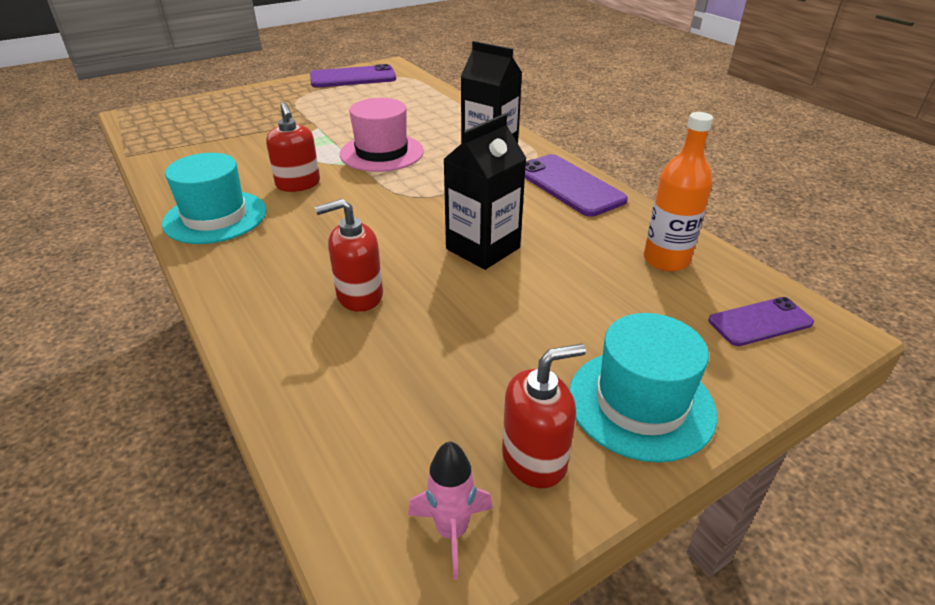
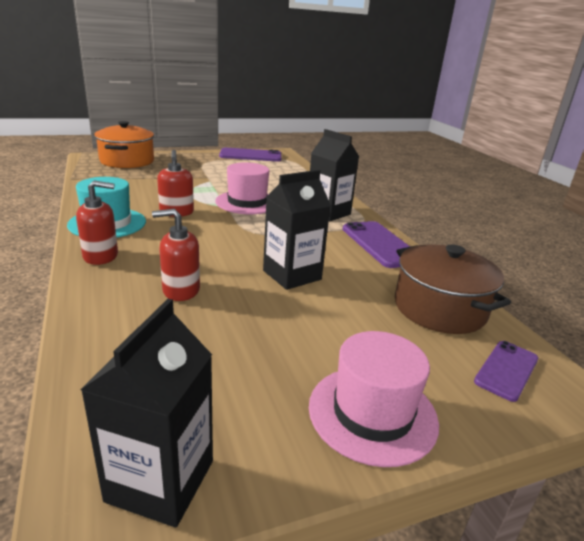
camera: 10 degrees right, 10 degrees down
(189, 114) = (127, 161): none -> orange pot
(452, 531) = (160, 481): pink rocket -> black carton
(534, 459) = (259, 437): red soap dispenser -> red soap dispenser (101, 256)
(641, 403) = (372, 413): turquoise hat -> pink hat
(666, 260) = (439, 308): orange bottle -> brown pot
(760, 322) = (506, 370): purple phone -> purple phone turned 45 degrees counterclockwise

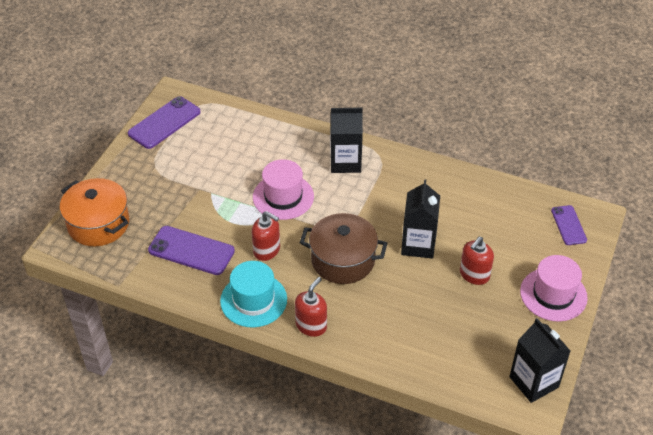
camera: 45 degrees left, 20 degrees up
(181, 290) = (392, 306): red soap dispenser -> red soap dispenser (474, 275)
(380, 244) = (417, 172): purple phone -> purple phone (191, 251)
(439, 308) = (506, 206): brown pot -> brown pot (343, 260)

